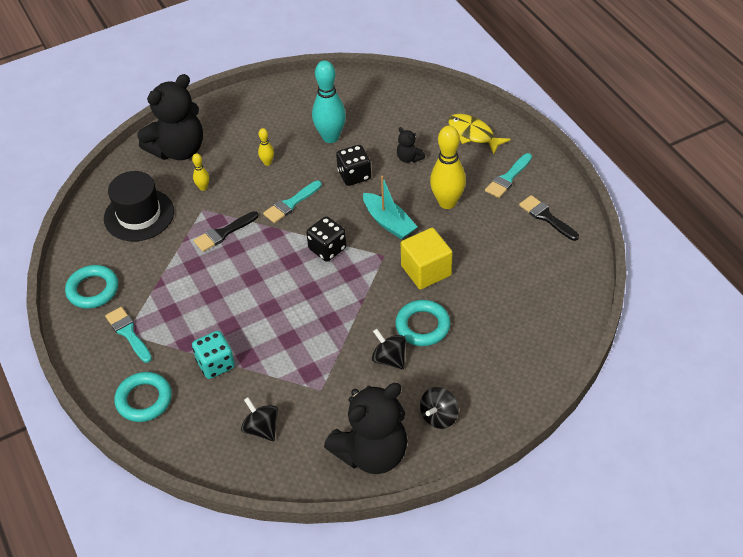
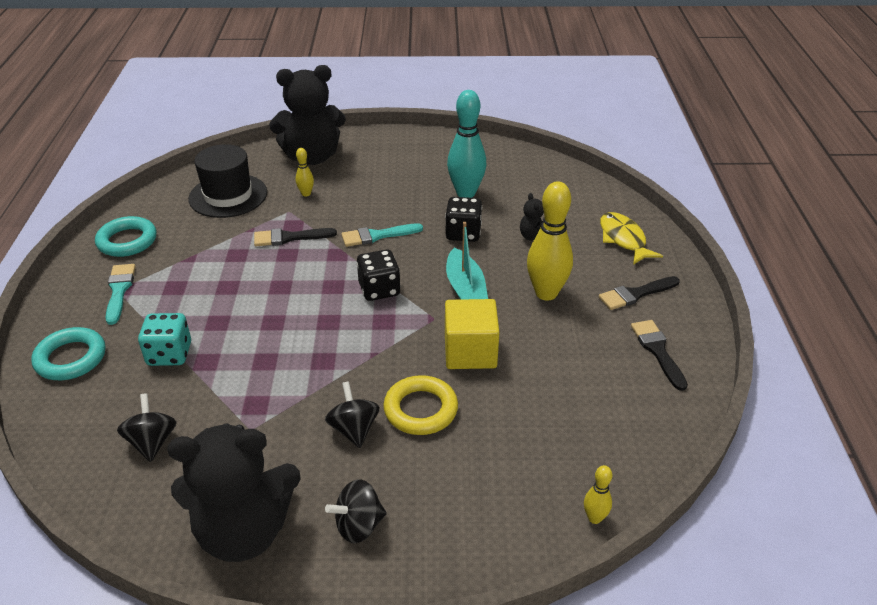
camera: 25 degrees right, 10 degrees down
(267, 162) = (385, 194): yellow bowling pin -> yellow bowling pin (594, 518)
(422, 326) = (420, 409): turquoise ring -> yellow ring
(508, 178) = (635, 294): turquoise brush -> black brush

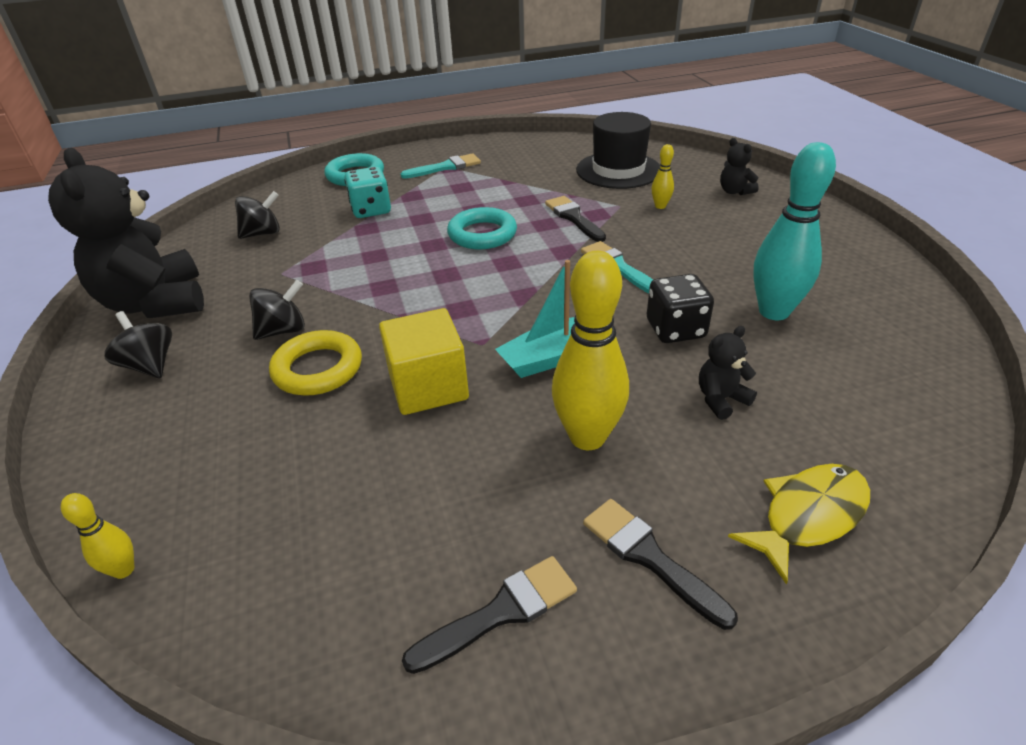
camera: 75 degrees right, 0 degrees up
(127, 241) = (514, 151): turquoise ring -> turquoise ring (482, 234)
(312, 157) = (734, 191): black teddy bear -> black teddy bear, size x0.42
(379, 289) = (516, 292): black dice -> none

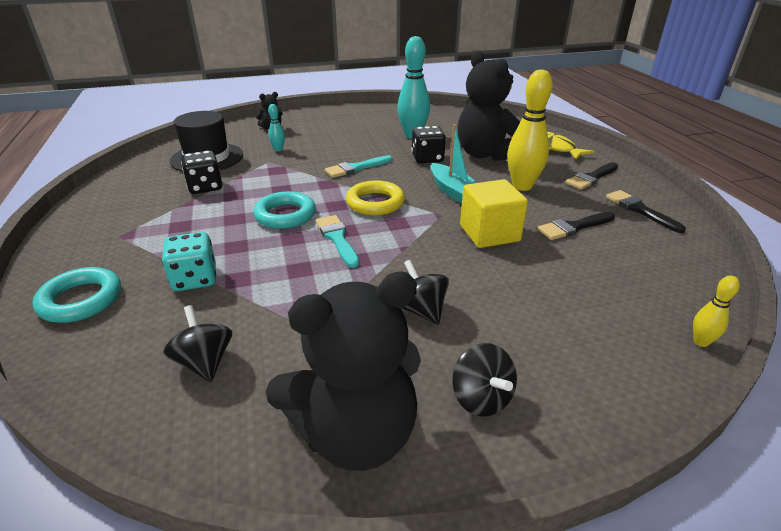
camera: 90 degrees left, 5 degrees down
(150, 365) = (481, 398): black spinning top -> black spinning top turned 75 degrees counterclockwise
(318, 369) = (475, 283): yellow ring -> yellow ring (375, 203)
(445, 167) = (121, 236): turquoise brush -> turquoise brush (337, 238)
(543, 183) = (205, 187): none -> black dice
(573, 218) = (278, 178): black brush -> black brush (573, 227)
(660, 206) = (278, 149): yellow bowling pin -> turquoise bowling pin
(721, 399) = (486, 154): black teddy bear -> black teddy bear, size x2.38

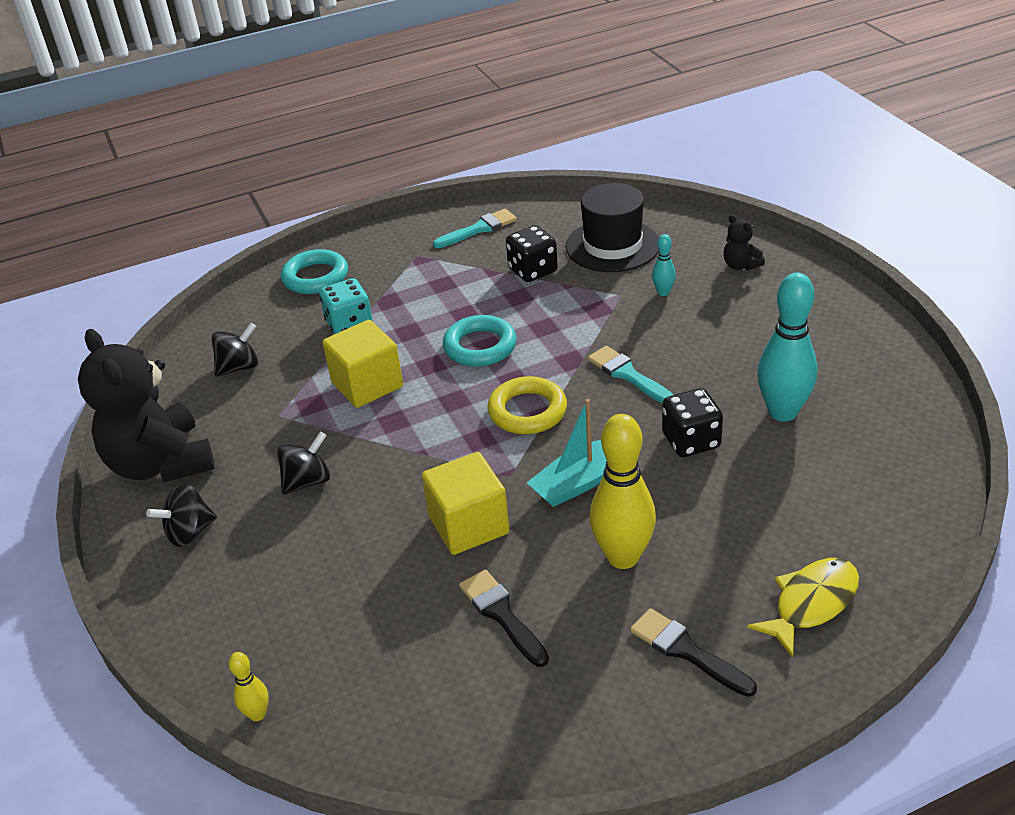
camera: 85 degrees right, 5 degrees up
(298, 271) = (367, 384): none -> yellow cube
(337, 238) = (434, 397): turquoise brush -> turquoise brush (479, 229)
(486, 154) = (736, 508): black teddy bear -> none
(640, 210) = (576, 706): black brush -> none

